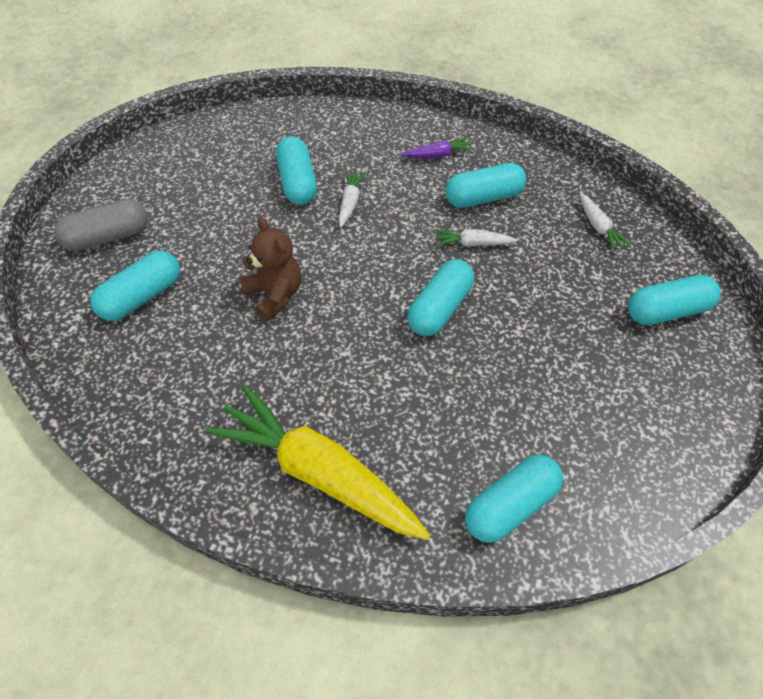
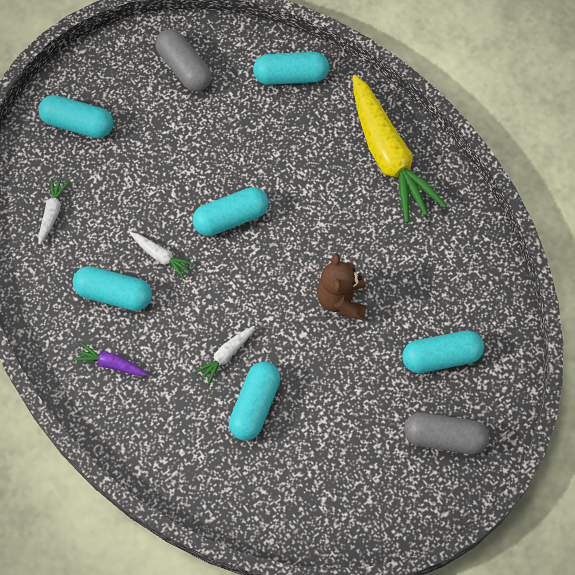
camera: 145 degrees left, 10 degrees up
(633, 435) = (184, 68): none -> grey capsule

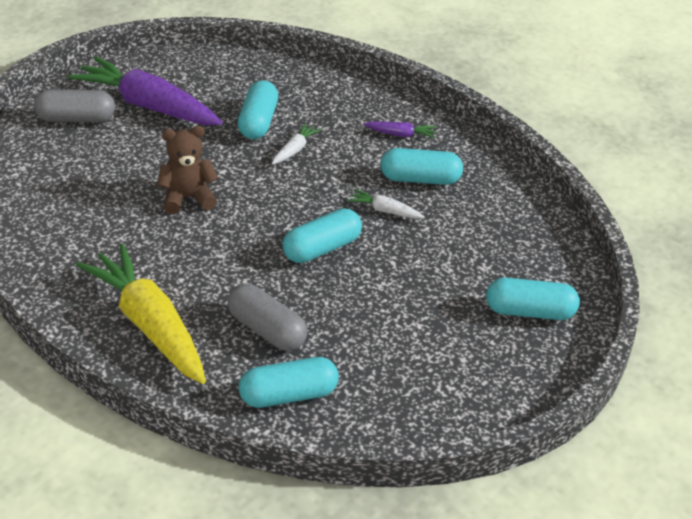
camera: 165 degrees right, 25 degrees down
(52, 213) = (514, 232): white carrot -> none
(184, 68) = (429, 386): grey capsule -> grey capsule (266, 330)
(341, 300) = (187, 198): brown teddy bear -> brown teddy bear turned 90 degrees counterclockwise
(367, 450) = (148, 106): none -> purple carrot
(441, 357) = (80, 168): turquoise capsule -> none

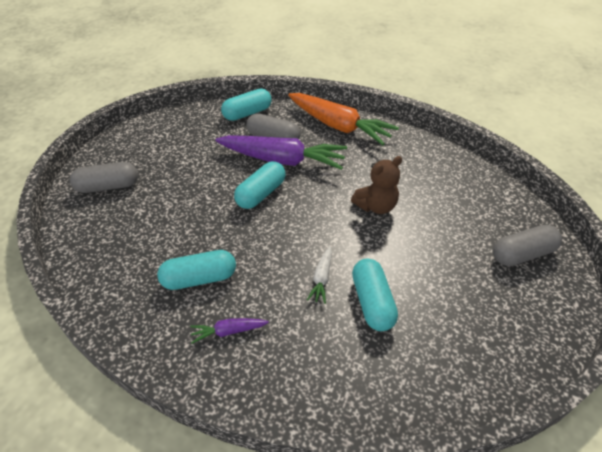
camera: 165 degrees right, 5 degrees up
(148, 106) = (481, 289): purple carrot -> purple carrot (282, 160)
(149, 325) = (338, 126): yellow carrot -> orange carrot
(385, 211) = (223, 237): white carrot -> none
(529, 312) = (108, 186): turquoise capsule -> grey capsule

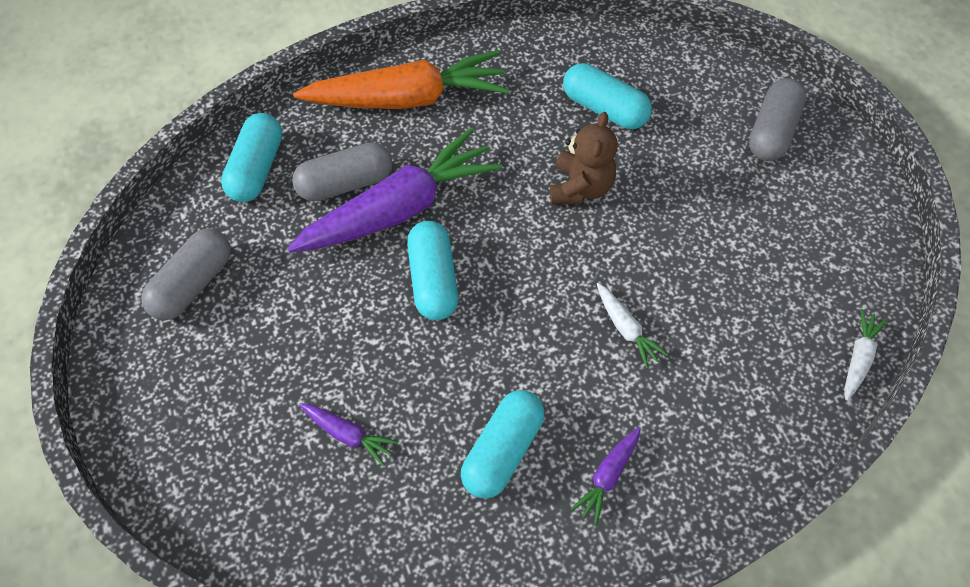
camera: 45 degrees left, 15 degrees up
(108, 186) = (214, 444): grey capsule -> grey capsule (193, 284)
(153, 221) = (348, 434): none -> purple carrot
(372, 302) = (701, 311): turquoise capsule -> turquoise capsule (604, 108)
(443, 404) = (858, 358): none -> white carrot

